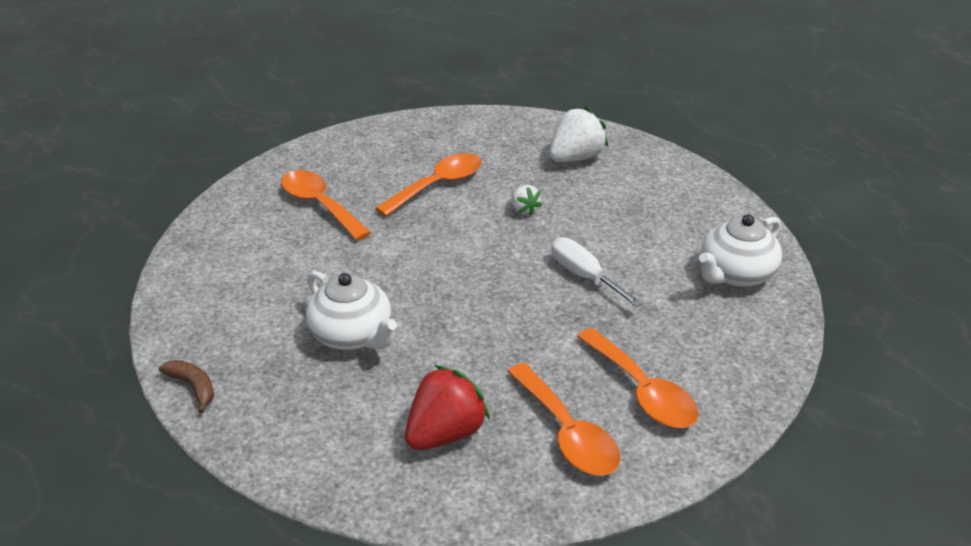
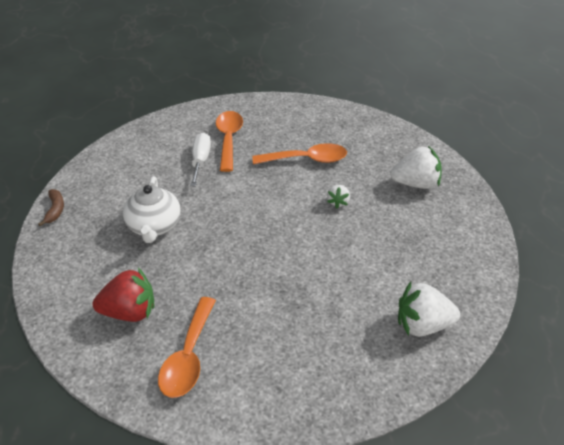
camera: 40 degrees right, 5 degrees up
(584, 276) = (320, 266): white screwdriver -> white screwdriver (200, 161)
(641, 390) = (261, 361): orange spoon -> none
(735, 274) = (422, 325): white teapot -> white strawberry

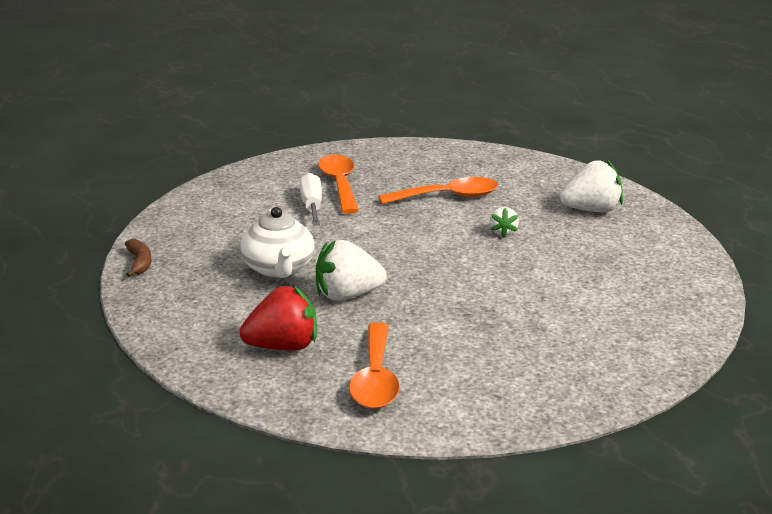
camera: 10 degrees left, 15 degrees down
(422, 325) = (646, 329): white strawberry -> white strawberry (347, 295)

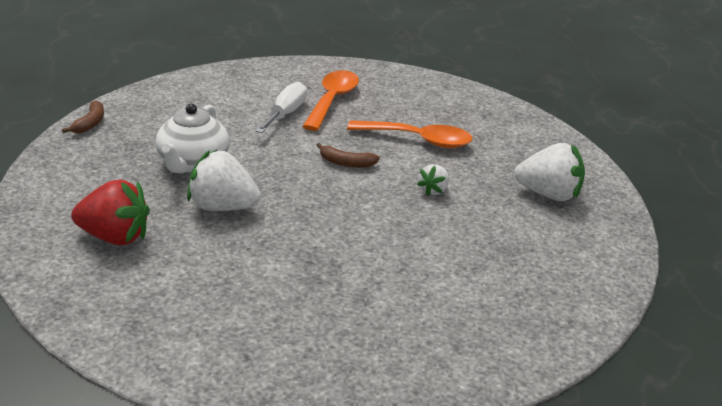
camera: 25 degrees right, 5 degrees up
(375, 378) = (156, 296): orange spoon -> none
(409, 231) = (346, 163): none -> brown banana

